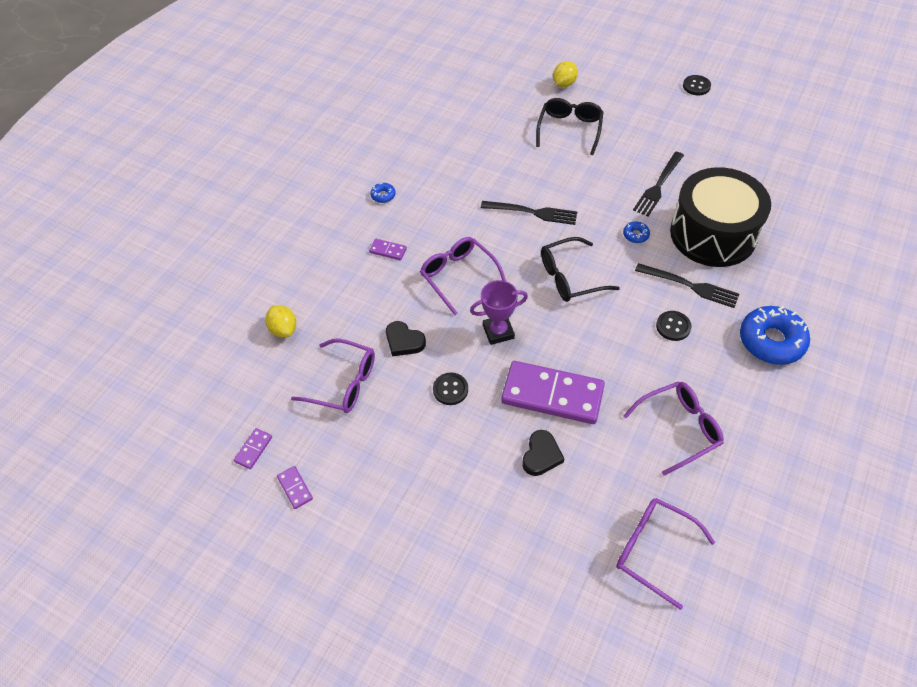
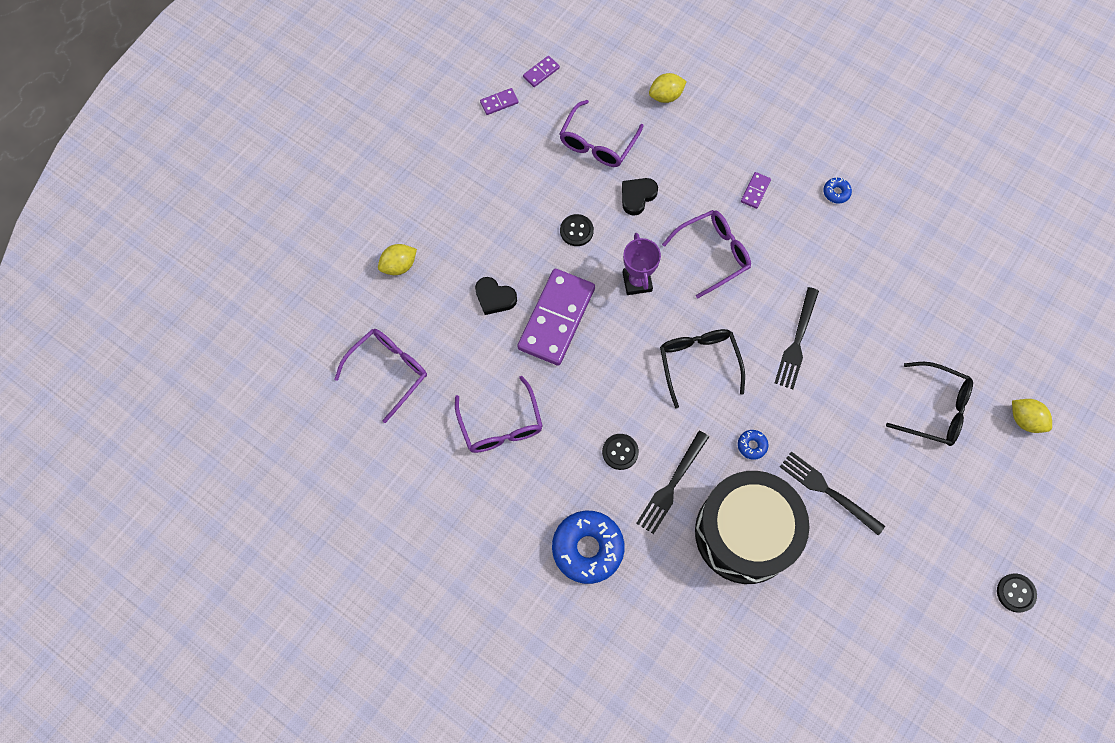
camera: 95 degrees right, 15 degrees up
(253, 449) = (541, 72): purple domino -> purple domino turned 75 degrees counterclockwise
(522, 563) = (399, 266): none -> yellow lemon

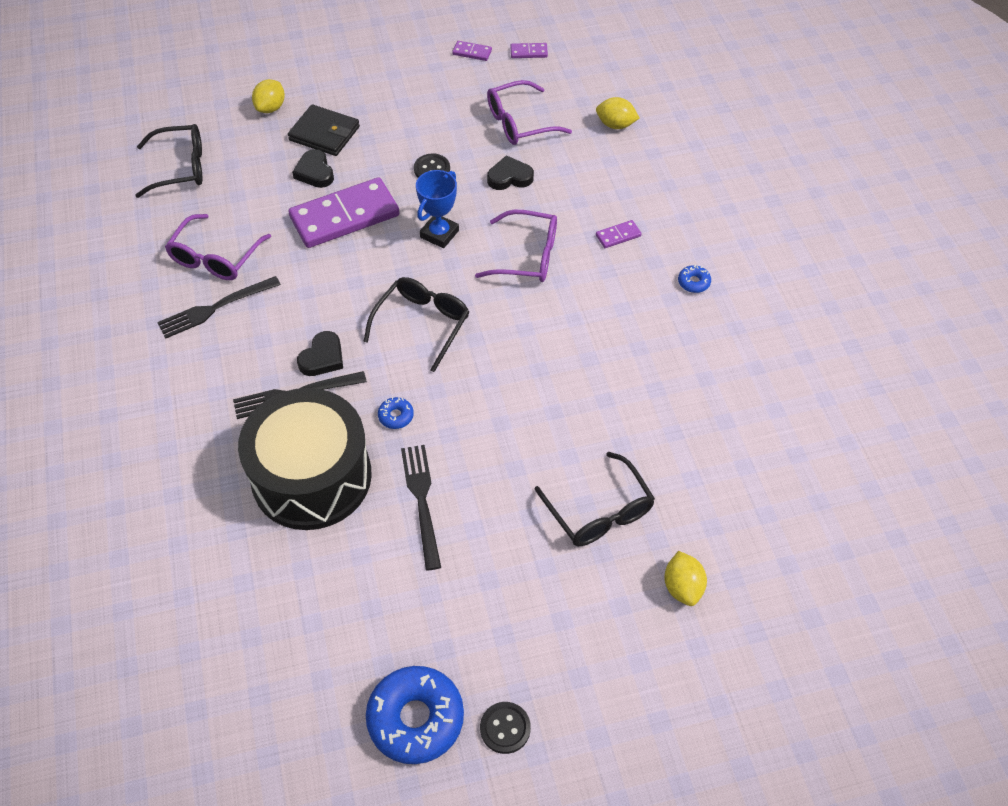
camera: 40 degrees right, 15 degrees down
(389, 371) = (181, 168): purple glasses -> black glasses
(399, 266) = (271, 108): yellow lemon -> yellow lemon turned 75 degrees counterclockwise
(465, 258) = (324, 133): none -> black wallet
(587, 548) = (174, 389): blue donut -> blue donut (415, 719)
(620, 452) = (282, 341): black button -> none
(637, 282) = (439, 234): purple trophy -> blue trophy
(660, 442) = (322, 357): none -> black heart
(797, 342) = (527, 368): black fork -> black fork (215, 308)

